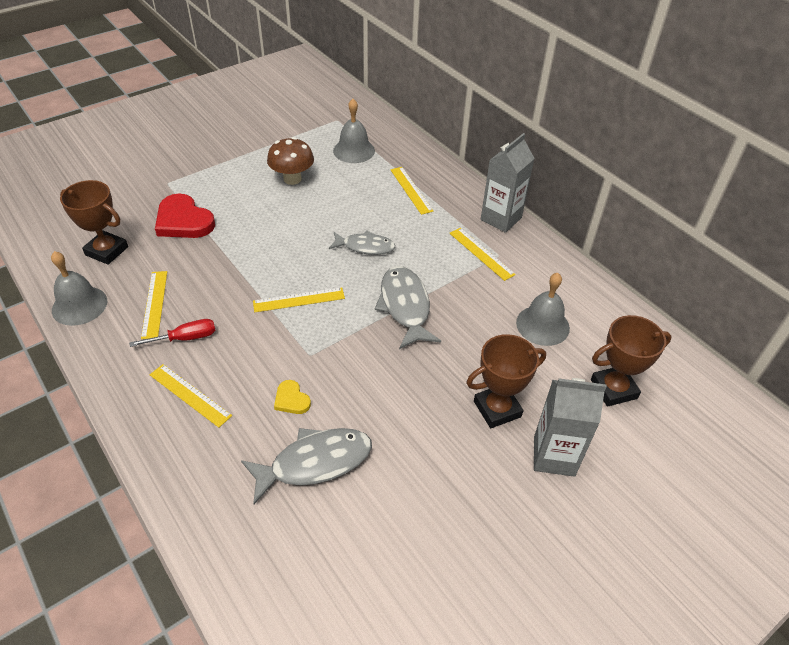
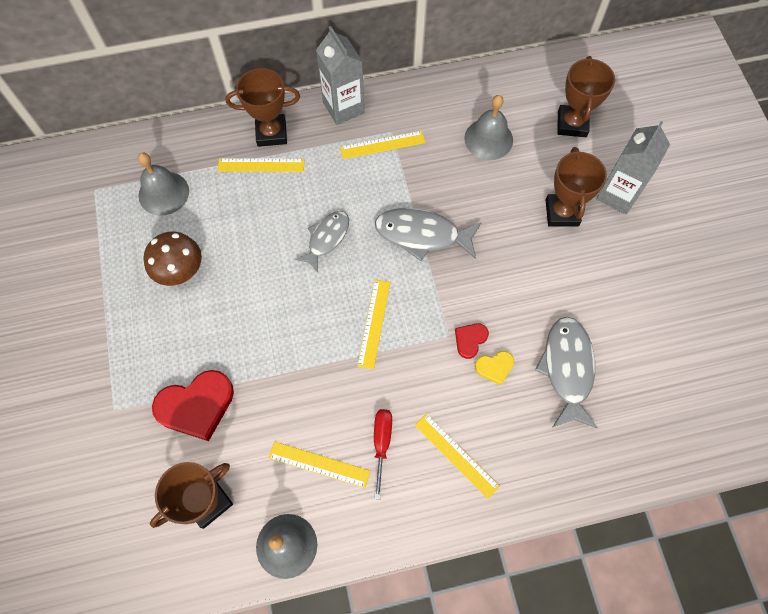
camera: 65 degrees left, 20 degrees up
(190, 395) = (456, 455): yellow ruler -> yellow ruler turned 75 degrees clockwise
(312, 372) = (470, 340): none -> red heart
(445, 186) = (271, 133): none -> brown trophy

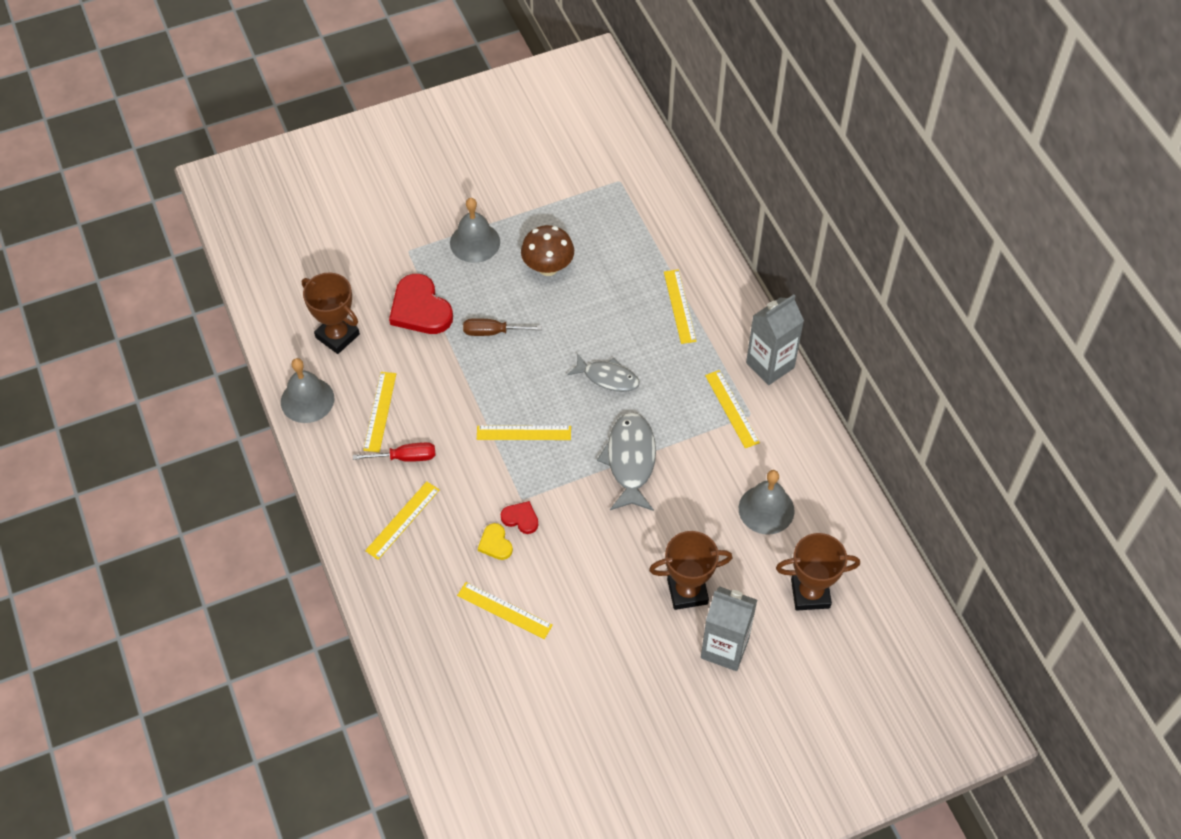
camera: 80 degrees right, 10 degrees down
(163, 193) = (628, 234): grey bell -> grey bell (475, 242)
(246, 336) = (492, 332): none -> brown screwdriver
(271, 133) = (720, 307): brown trophy -> none
(567, 369) = (504, 610): grey fish -> yellow ruler

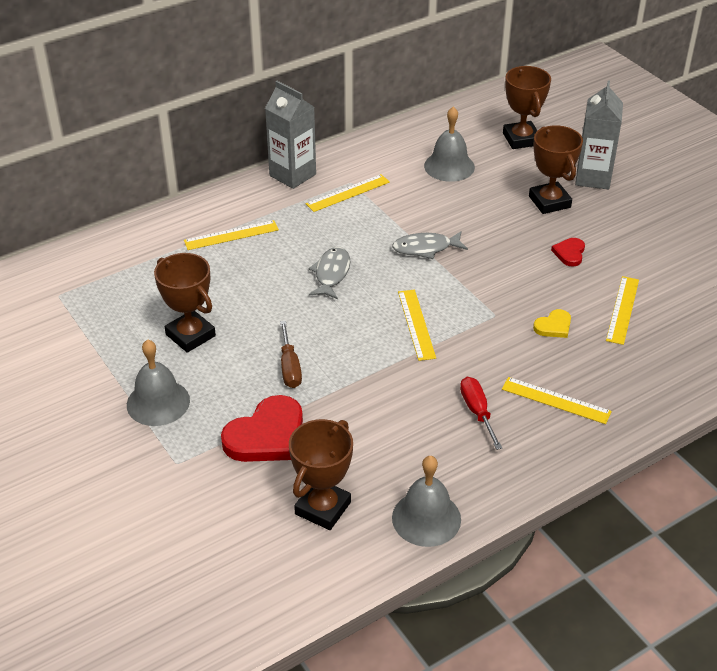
camera: 100 degrees left, 15 degrees down
(380, 411) = (423, 445): yellow ruler -> none
(520, 518) = (518, 312): red heart -> red heart (569, 253)
(548, 267) = (190, 335): brown mushroom -> brown trophy
(630, 460) = (425, 248): grey fish -> grey fish, size x0.66

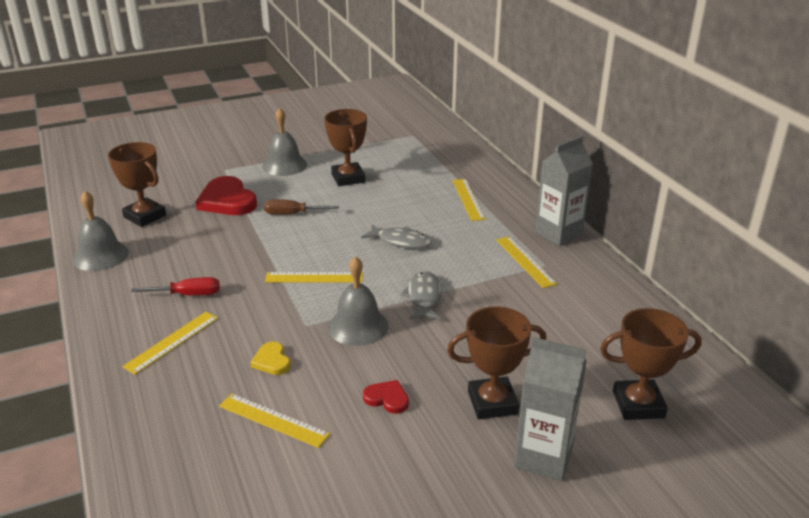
camera: 100 degrees right, 10 degrees down
(190, 335) = (348, 178): brown trophy -> brown trophy turned 75 degrees counterclockwise
(449, 166) = (573, 333): grey bell -> grey bell (358, 326)

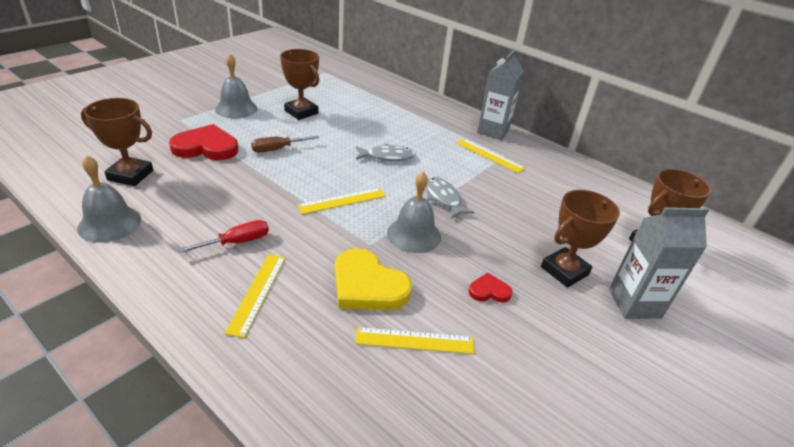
camera: 30 degrees left, 5 degrees up
(227, 201) = (206, 147): red heart -> red heart turned 150 degrees clockwise
(272, 361) = (367, 285): yellow heart -> yellow heart, size x1.99
(468, 199) = (409, 115): yellow ruler -> none

